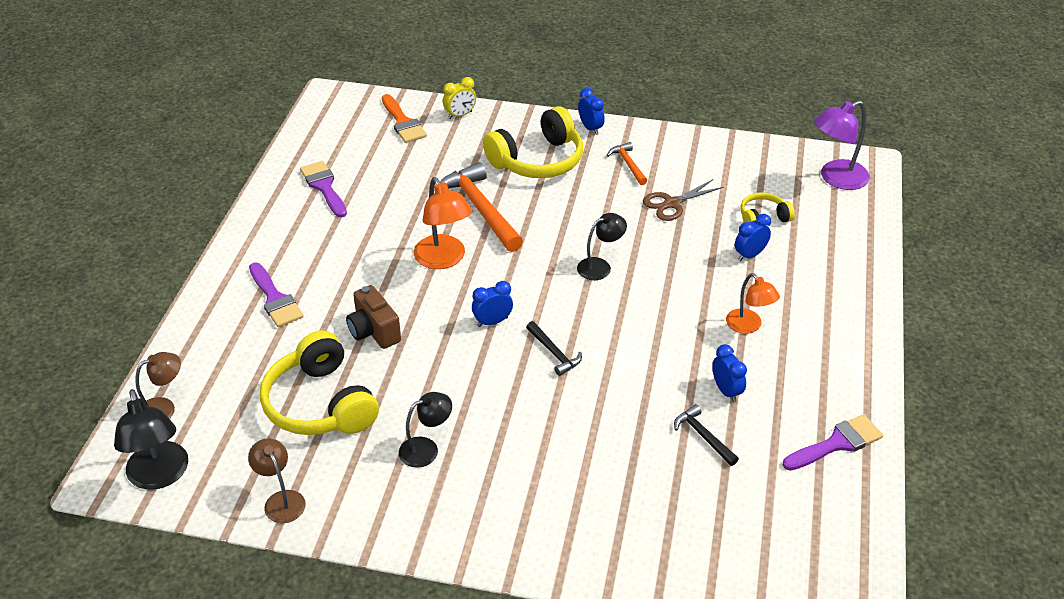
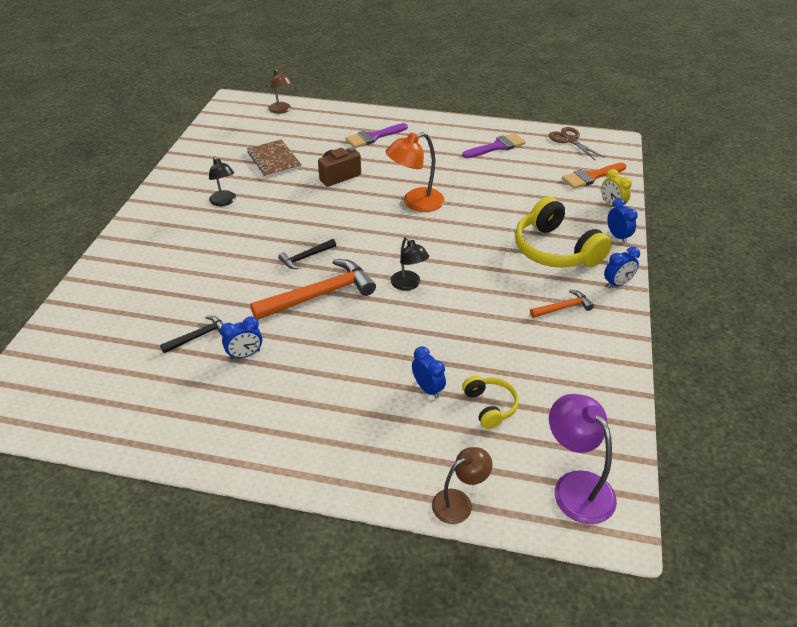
camera: 90 degrees right, 0 degrees up
(160, 476) = (230, 115): black lamp -> none
(281, 500) = (199, 152): brown lamp -> brown lamp (459, 502)
(320, 404) = (274, 160): yellow headphones -> brown notebook
(480, 209) = (480, 219): orange hammer -> orange hammer (320, 295)
(492, 322) = (343, 227): blue clock -> blue clock (617, 236)
(672, 203) = (504, 336): brown scissors -> brown scissors (570, 140)
(748, 326) = (324, 377): orange lamp -> none
(837, 443) = (165, 425): purple brush -> none

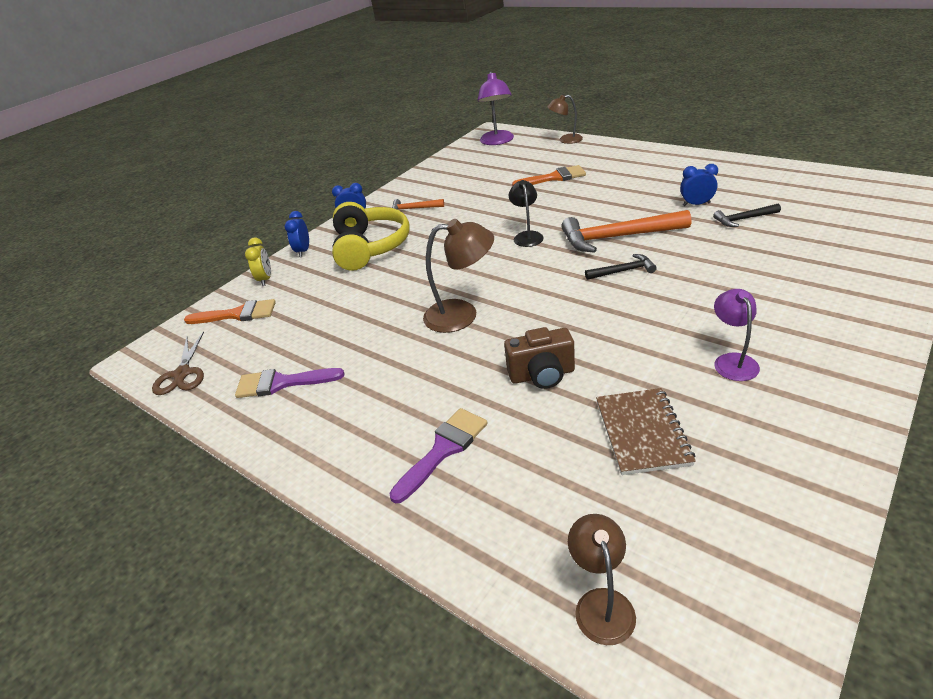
camera: 150 degrees left, 5 degrees down
(224, 202) = (732, 361): black lamp -> purple lamp
(373, 137) = (443, 450): purple brush -> purple brush turned 45 degrees counterclockwise
(415, 203) = (462, 315): orange lamp -> brown lamp
(428, 389) = (554, 178): blue clock -> orange brush
(490, 406) = (518, 168): yellow headphones -> none

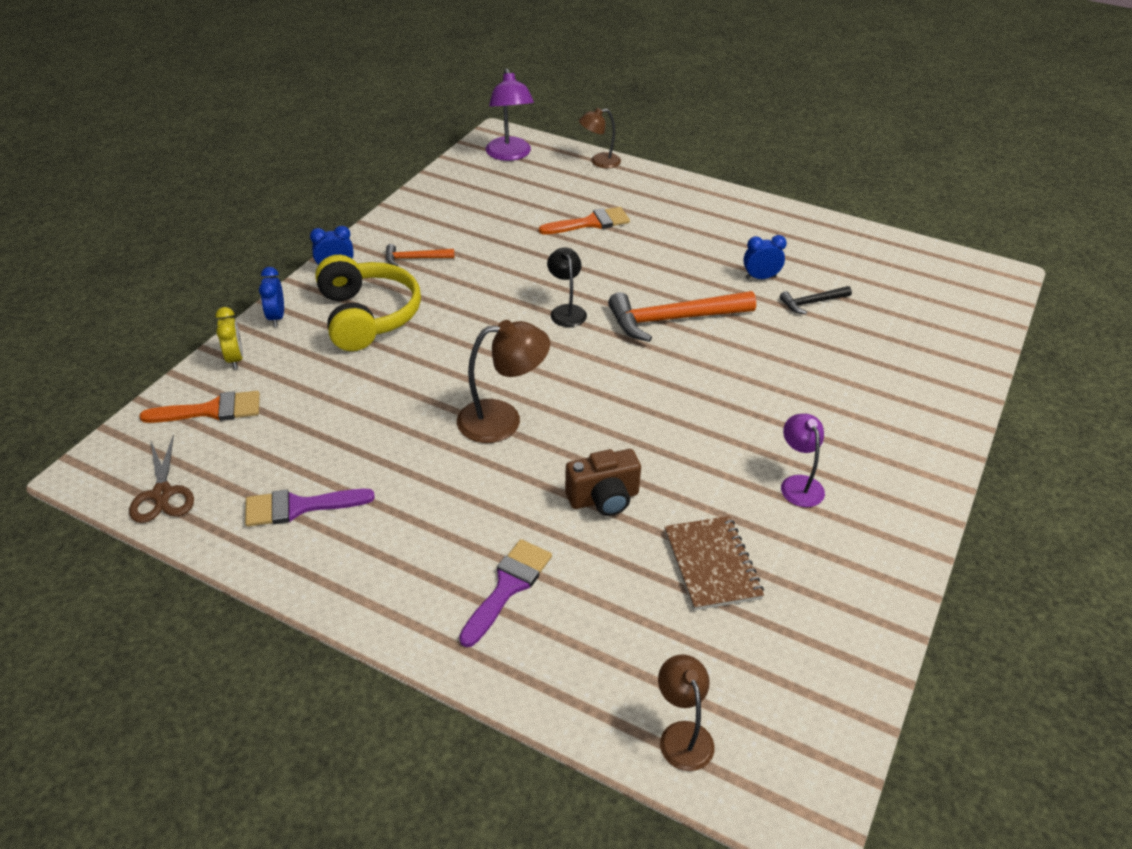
camera: 15 degrees left, 5 degrees up
(623, 271) = (682, 367): black hammer -> none

